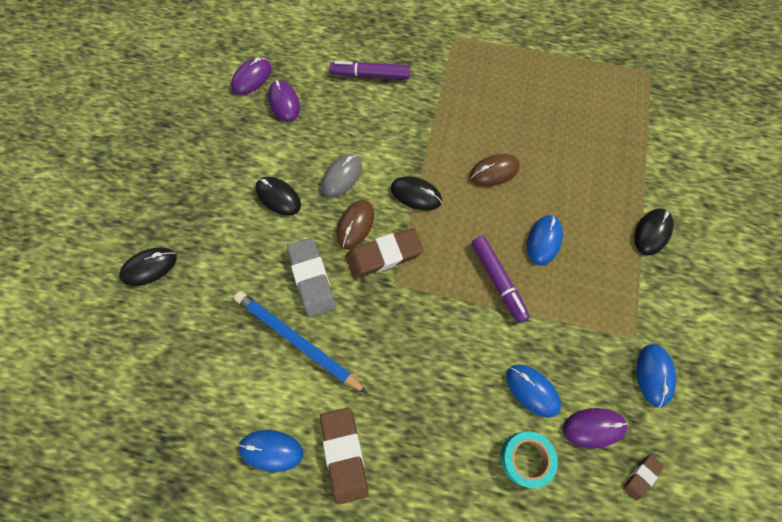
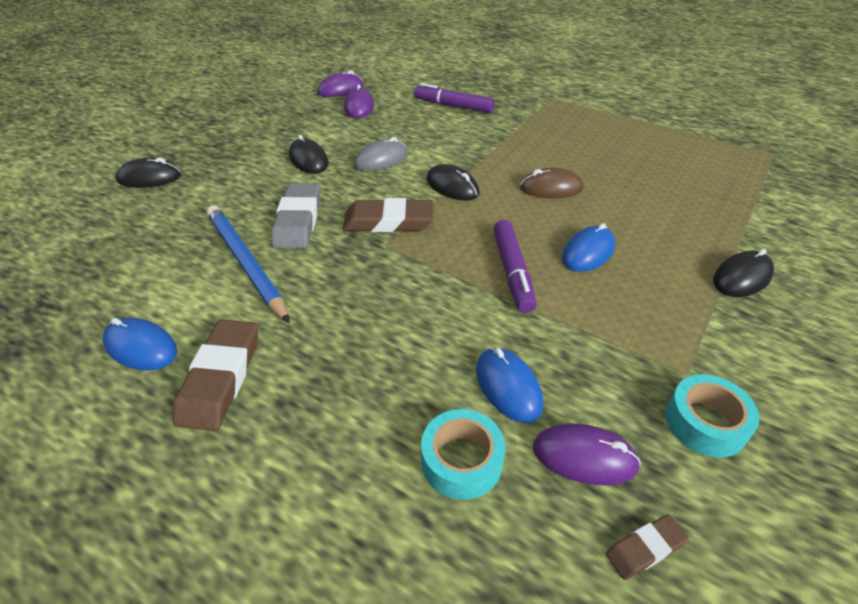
camera: 20 degrees right, 25 degrees down
(355, 225) = (372, 193): brown mouse -> none
(654, 375) = (705, 423): blue mouse -> turquoise tape

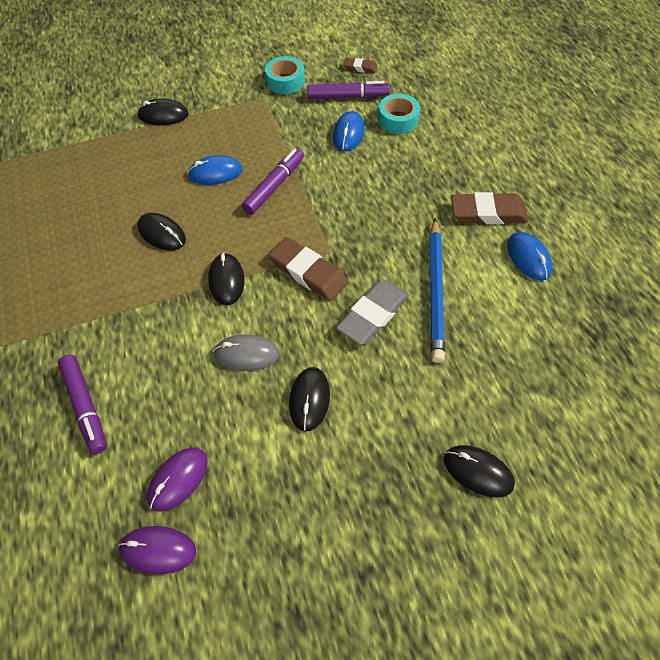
camera: 140 degrees left, 15 degrees up
(220, 378) = (488, 213): brown eraser -> brown eraser turned 45 degrees clockwise
(551, 188) = (162, 234): brown mouse -> black mouse
(584, 457) = (348, 96): purple mouse -> purple marker

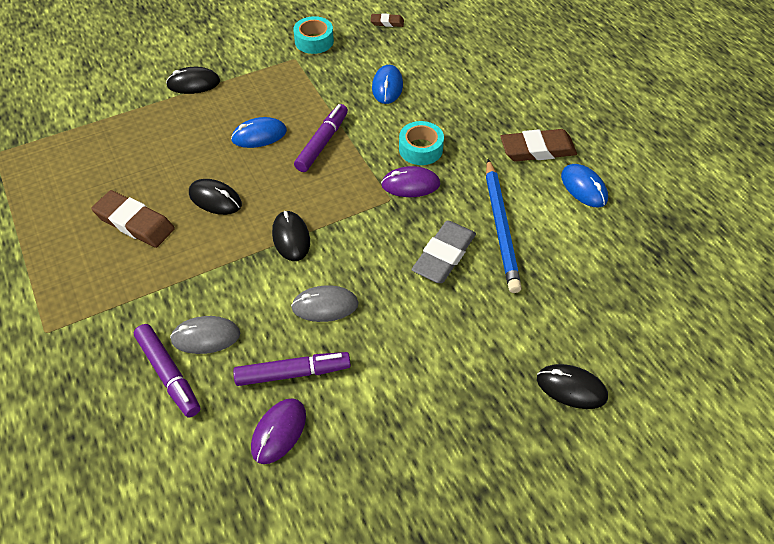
camera: 10 degrees left, 5 degrees down
(127, 373) = (206, 337): none -> grey mouse
(158, 550) = (271, 501): purple mouse -> purple mouse (410, 184)
(308, 272) = (372, 222): brown eraser -> brown eraser (134, 223)
(309, 399) = (396, 341): black mouse -> none
(348, 96) = (380, 51): purple marker -> purple marker (293, 373)
(398, 120) = (434, 69): turquoise tape -> turquoise tape (420, 149)

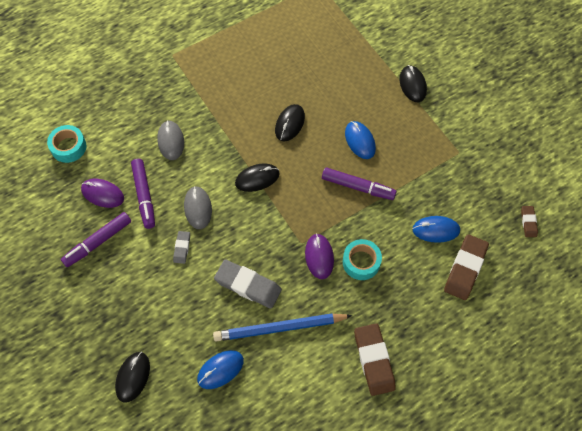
camera: 85 degrees right, 10 degrees up
(134, 223) = (263, 80): brown eraser -> brown eraser (465, 268)
(169, 374) = (143, 126): purple marker -> purple marker (98, 242)
(314, 41) = (486, 164): turquoise tape -> turquoise tape (68, 147)
(384, 326) = (182, 248): none -> grey eraser
(583, 188) = (331, 399): blue mouse -> blue mouse (220, 370)

